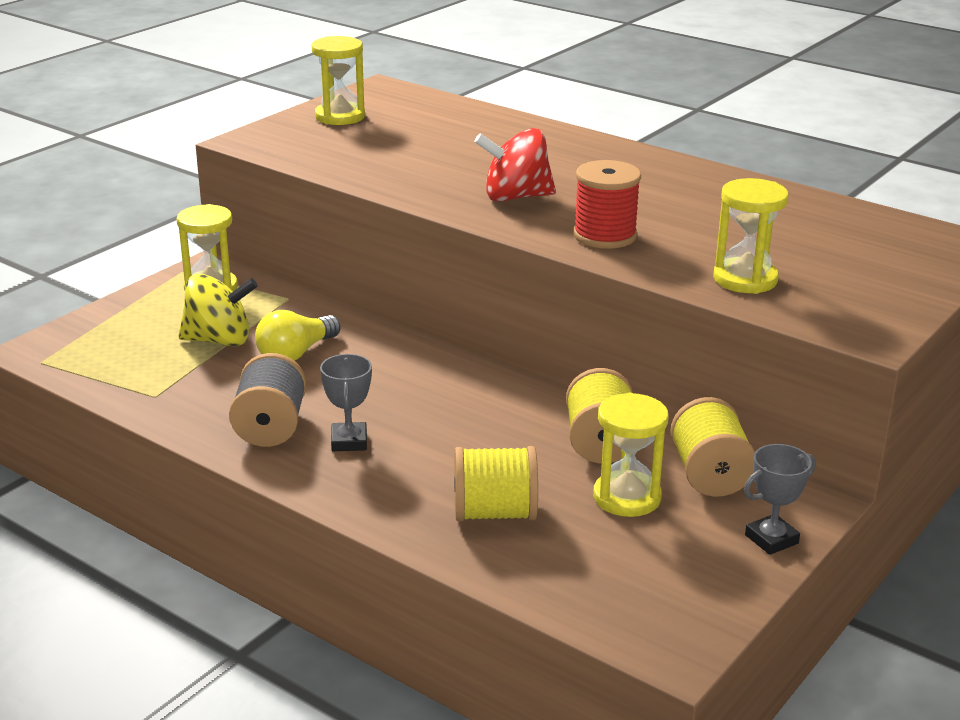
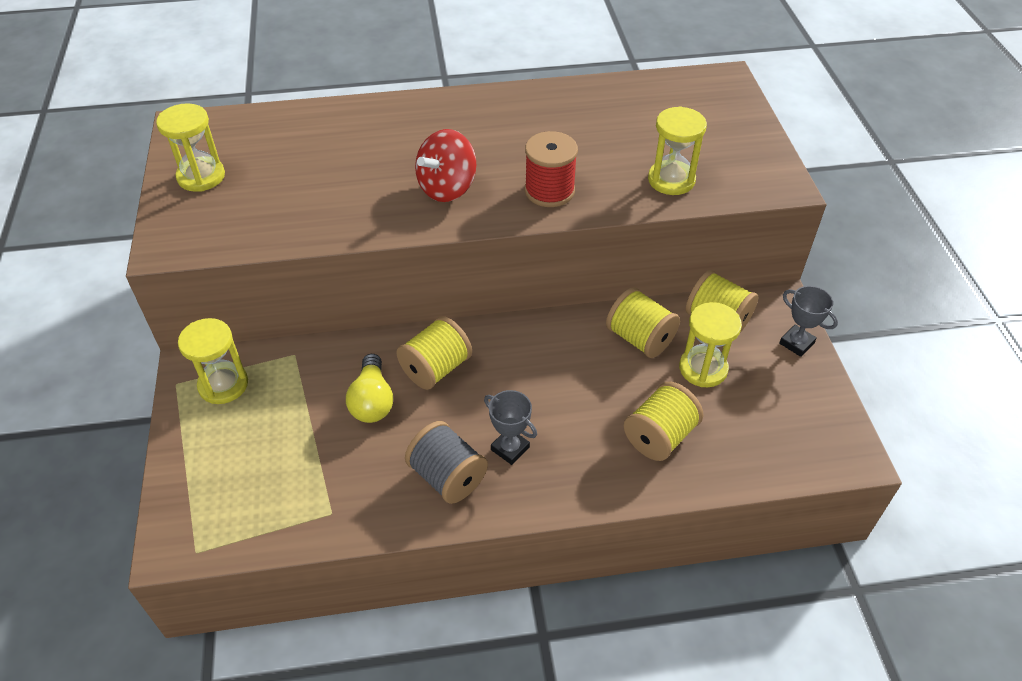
camera: 45 degrees left, 20 degrees up
(219, 340) = (302, 428): yellow spinning top -> none
(379, 363) = (436, 368): none -> yellow spool
(771, 539) = (796, 343): grey trophy -> grey trophy turned 60 degrees counterclockwise

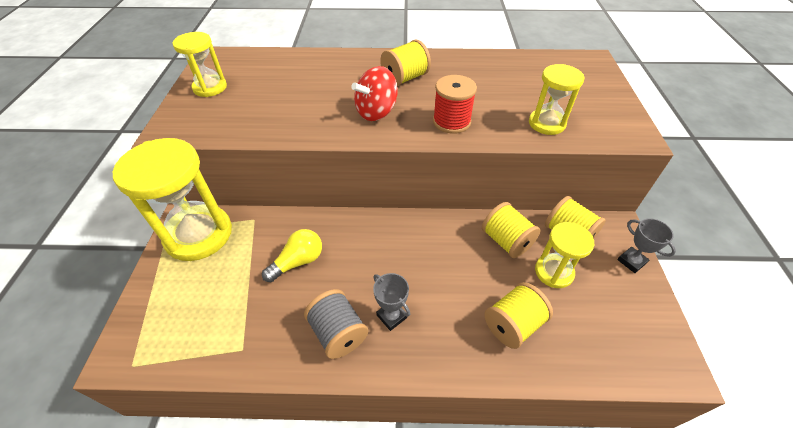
camera: 10 degrees right, 0 degrees up
(223, 385) = (199, 235): yellow hourglass -> yellow hourglass, size x1.84
(372, 401) = (298, 262): yellow light bulb -> yellow light bulb turned 135 degrees counterclockwise
(436, 368) = (350, 243): yellow spool -> yellow spool (405, 78)

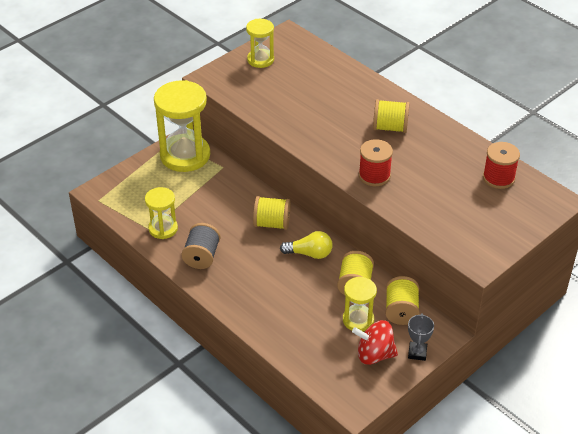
camera: 45 degrees right, 5 degrees down
(298, 262) = (221, 208): yellow light bulb -> yellow light bulb (309, 253)
(376, 112) = (337, 140): red spinning top -> red spinning top (374, 354)
(391, 316) = (237, 270): grey trophy -> none
(513, 324) = (295, 322): yellow spool -> yellow spool (272, 223)
(535, 67) = (498, 178): none -> red spool
(546, 123) = (433, 217): yellow hourglass -> yellow hourglass (163, 229)

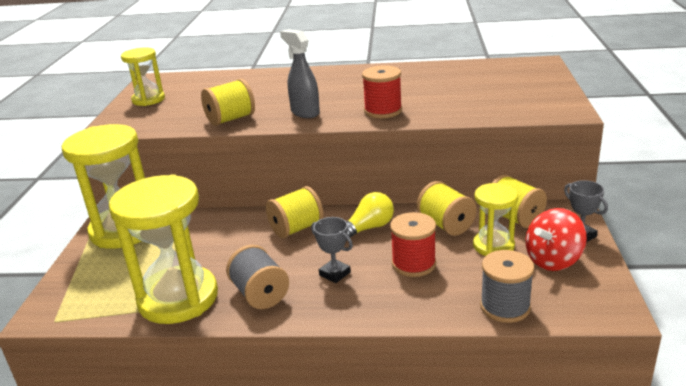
camera: 40 degrees left, 15 degrees down
(163, 229) = (178, 298): yellow hourglass -> yellow hourglass, size x1.84
(252, 272) = (335, 273): none -> grey trophy
(305, 359) = (505, 307): none -> grey spool
(329, 143) = (305, 112): none -> grey spray bottle
(390, 127) = (342, 84): yellow spool -> yellow spool (231, 119)
(498, 178) = (478, 71): red spool -> red spool (413, 264)

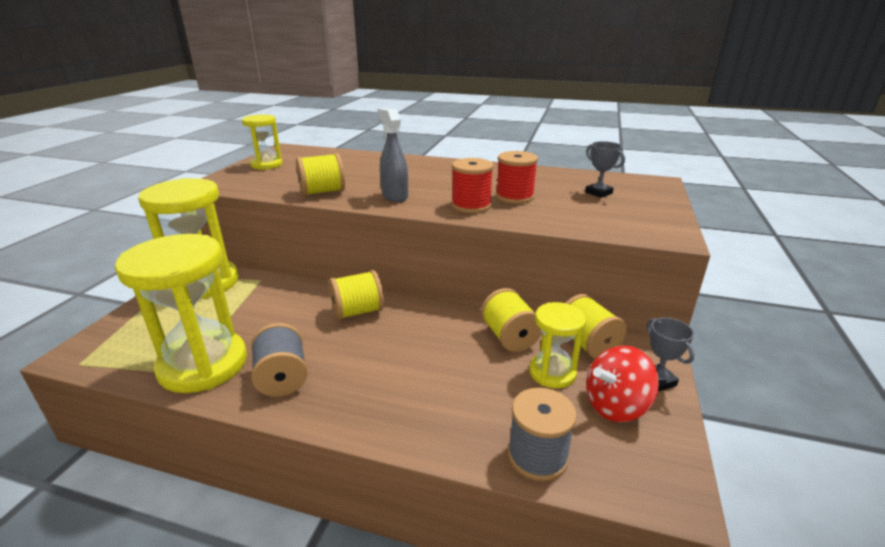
camera: 10 degrees right, 0 degrees up
(335, 273) = (369, 370): grey trophy -> grey trophy (598, 193)
(368, 228) = (427, 325): yellow light bulb -> none
(413, 264) = (456, 376): red spool -> red spool (514, 197)

